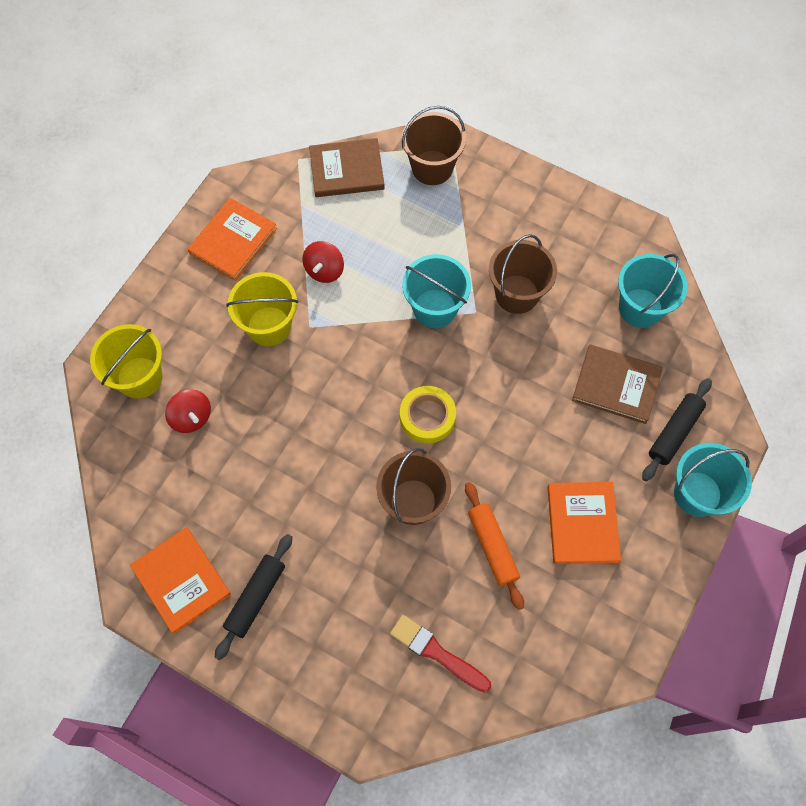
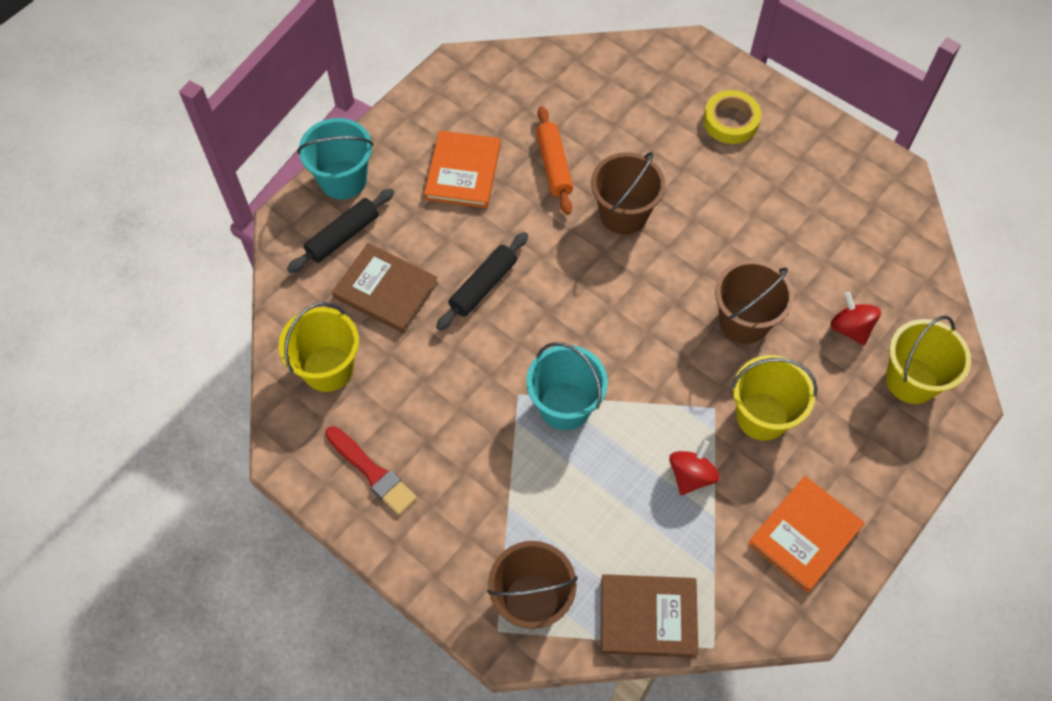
camera: 170 degrees left, 5 degrees down
(181, 580) = (854, 182): orange book -> none
(255, 597) = (783, 159): black rolling pin -> black rolling pin (483, 286)
(427, 417) = (595, 290): yellow tape -> yellow tape (730, 121)
(437, 653) = (622, 95): red brush -> red brush (372, 472)
(517, 294) = (465, 408): brown bucket -> brown bucket (744, 321)
(640, 308) = (328, 368): turquoise bucket -> yellow bucket

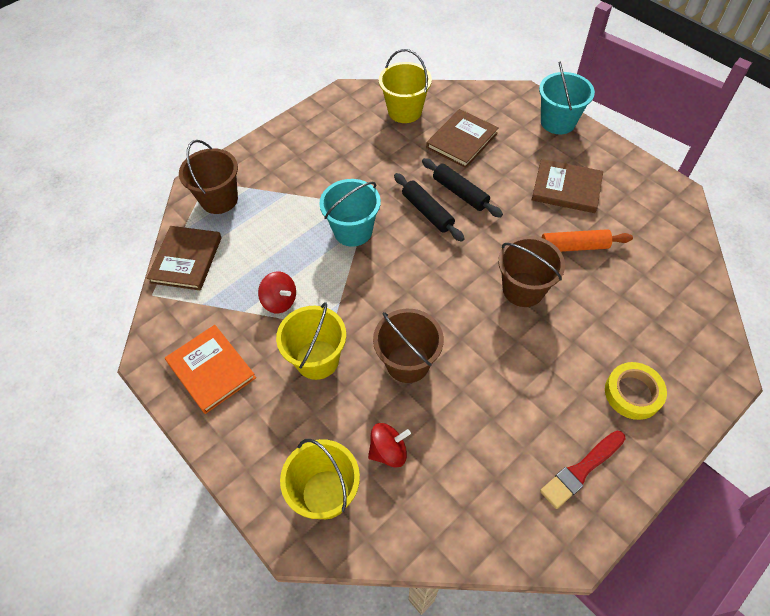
camera: 100 degrees right, 5 degrees down
(343, 236) = (508, 121): black rolling pin -> black rolling pin (427, 212)
(372, 472) = (327, 129): red brush -> red brush (581, 470)
(463, 172) = (566, 188): orange book -> brown book

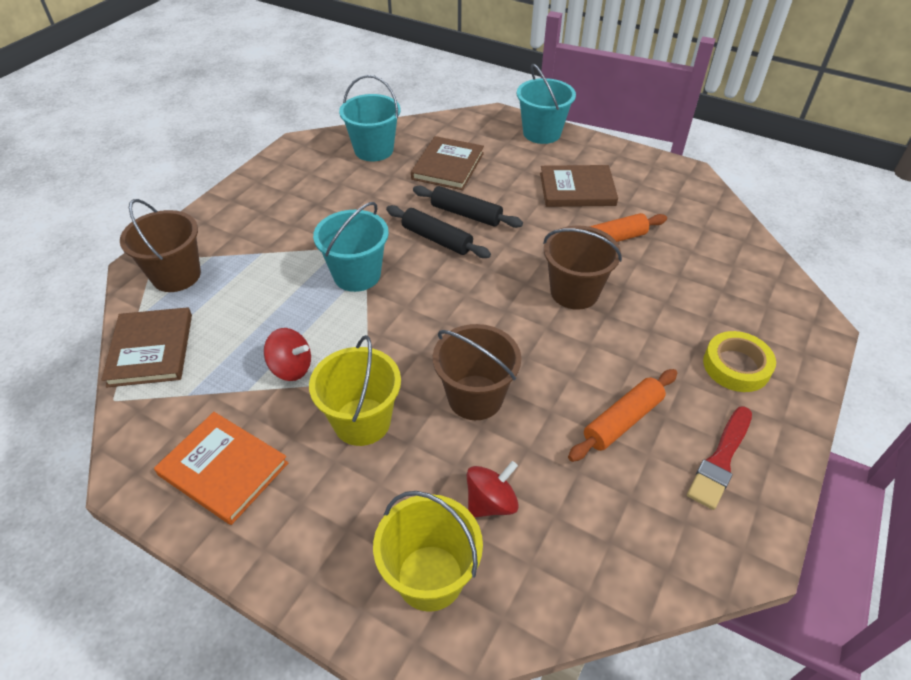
camera: 20 degrees left, 10 degrees down
(405, 111) = (374, 150): yellow bucket -> turquoise bucket
(515, 414) = (622, 420): none -> orange rolling pin

